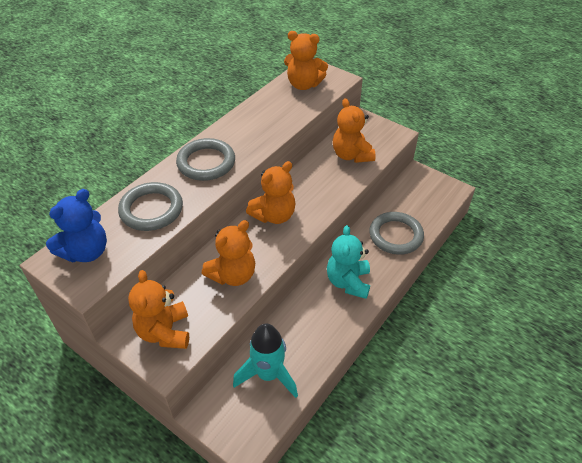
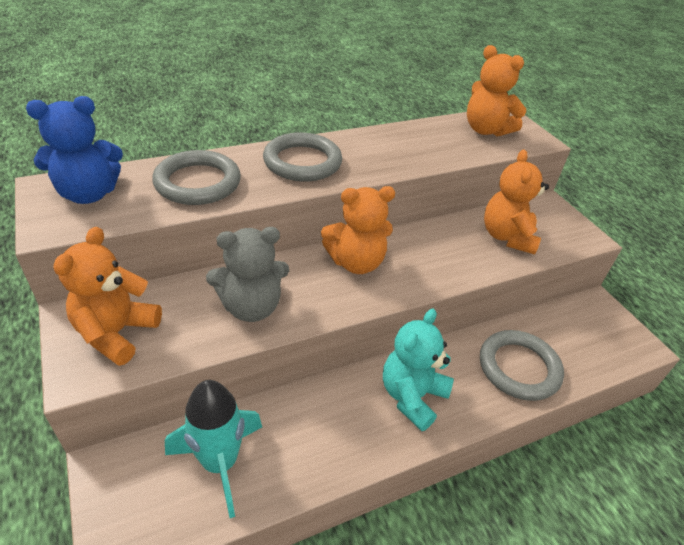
camera: 25 degrees right, 5 degrees down
(233, 275) = (251, 307): orange teddy bear -> grey teddy bear

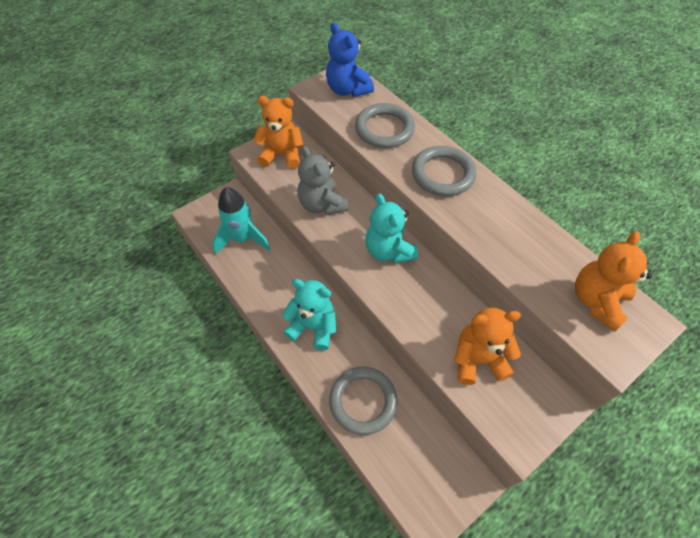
camera: 80 degrees right, 15 degrees up
(356, 262) = (388, 250): orange teddy bear -> turquoise teddy bear

